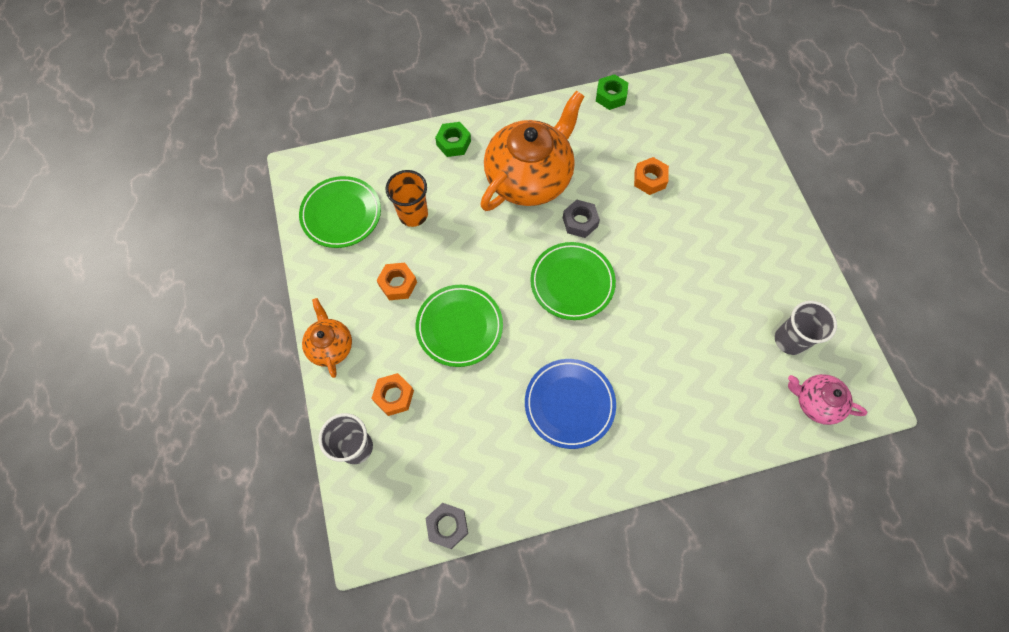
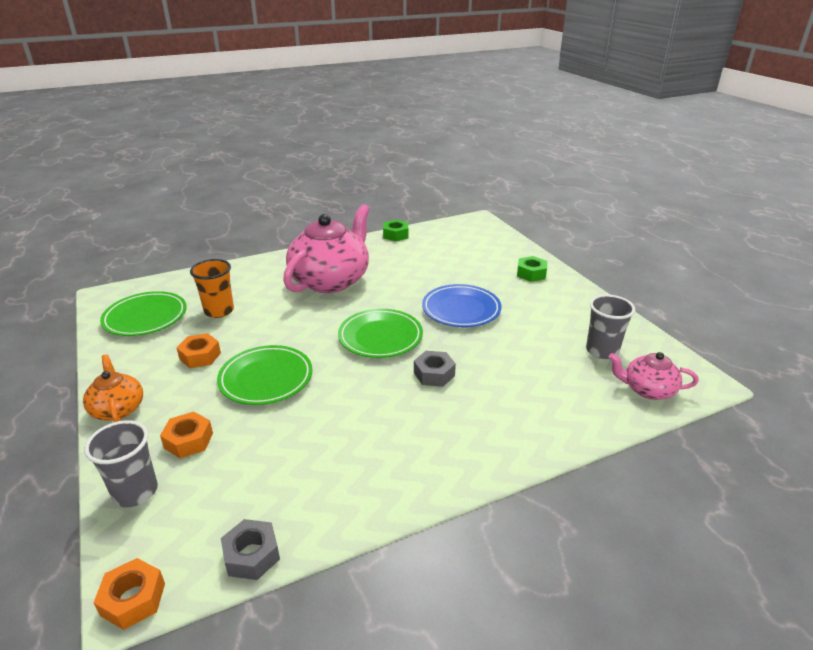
camera: 10 degrees left, 35 degrees down
(453, 143) = (259, 268): green nut -> green nut (531, 274)
(529, 177) = (331, 280): orange teapot -> pink teapot
(569, 404) = (392, 422): blue plate -> blue plate (461, 309)
(580, 222) = (381, 300): grey nut -> grey nut (434, 374)
(649, 179) = (439, 272): orange nut -> orange nut (133, 599)

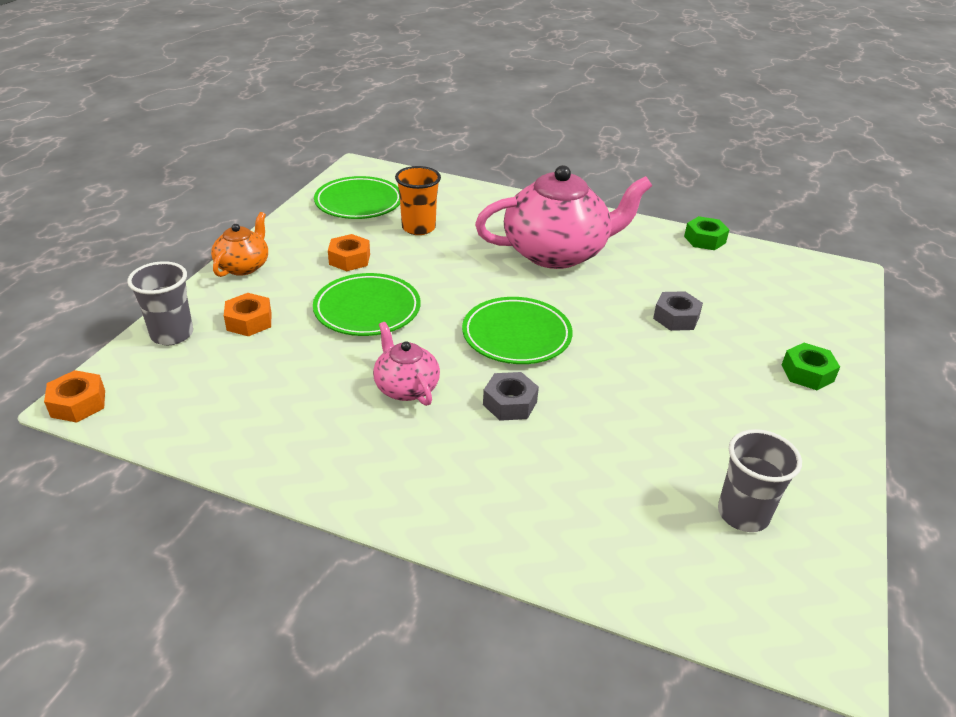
camera: 45 degrees right, 5 degrees up
(252, 555) = (167, 434): grey nut -> grey nut (676, 317)
(461, 309) = (645, 360): blue plate -> none
(647, 390) = (725, 595): pink teapot -> pink teapot (406, 387)

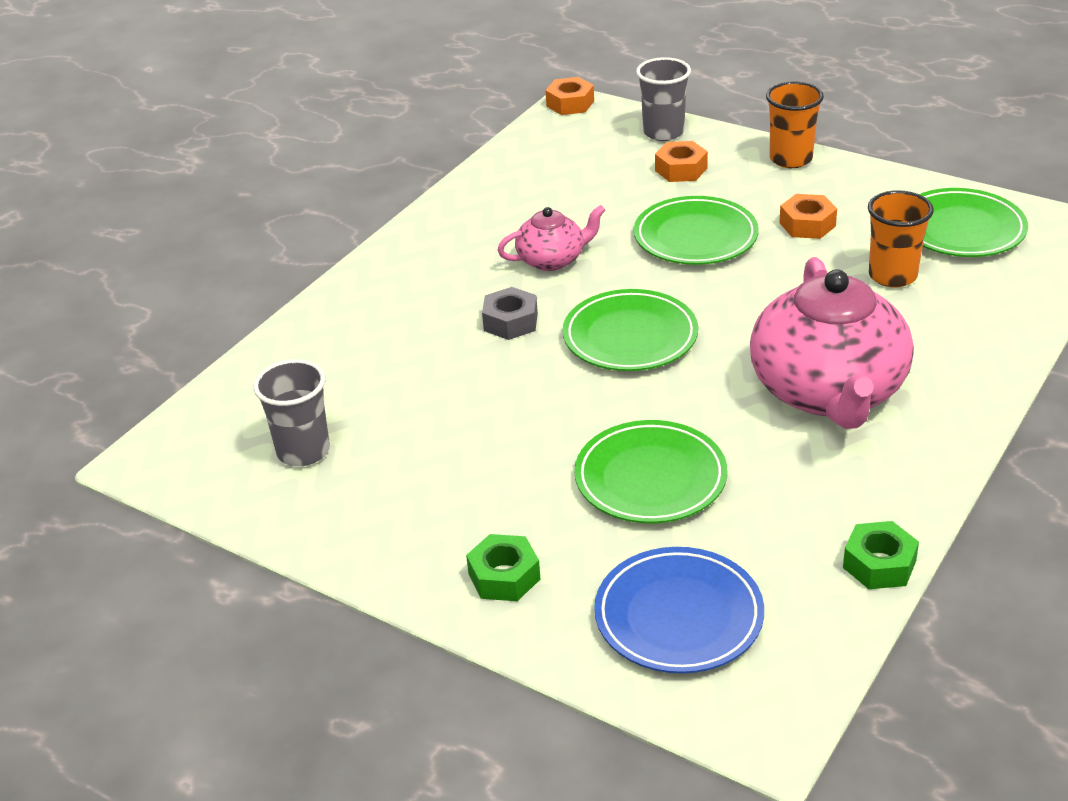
camera: 105 degrees right, 0 degrees up
(243, 266) = (791, 159): orange teapot -> orange cup
(676, 317) = (650, 478): grey nut -> green plate
(790, 302) = (678, 616): none -> blue plate

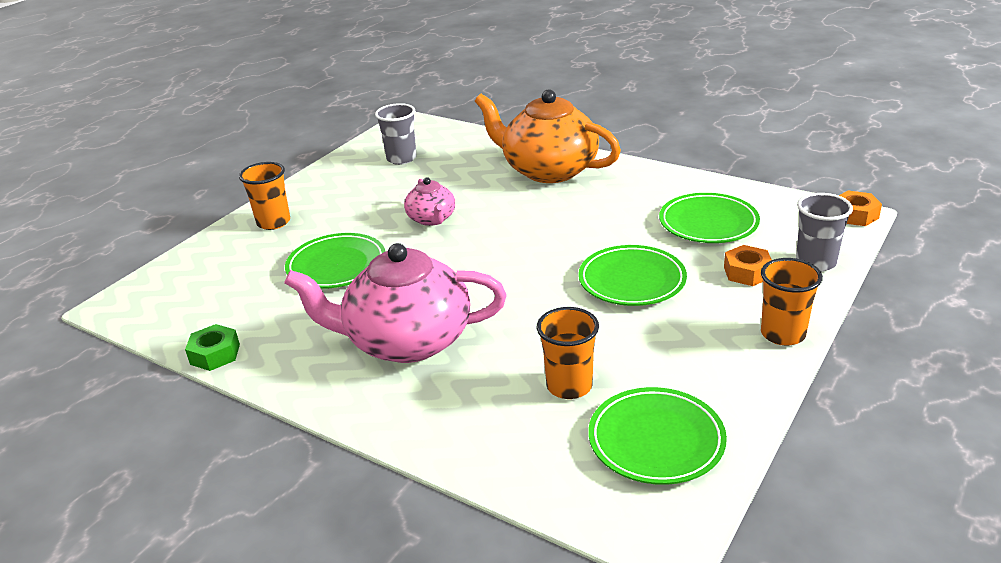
camera: 90 degrees right, 5 degrees down
(398, 299) = (548, 170): none -> orange teapot
(504, 576) = (273, 222): green nut -> orange cup
(510, 322) = (518, 209): grey nut -> none
(552, 259) = (596, 220): pink teapot -> pink teapot (432, 219)
(630, 337) = (493, 254): green plate -> green plate (708, 223)
(678, 616) = (213, 277): blue plate -> none
(807, 224) = (657, 340): orange nut -> none

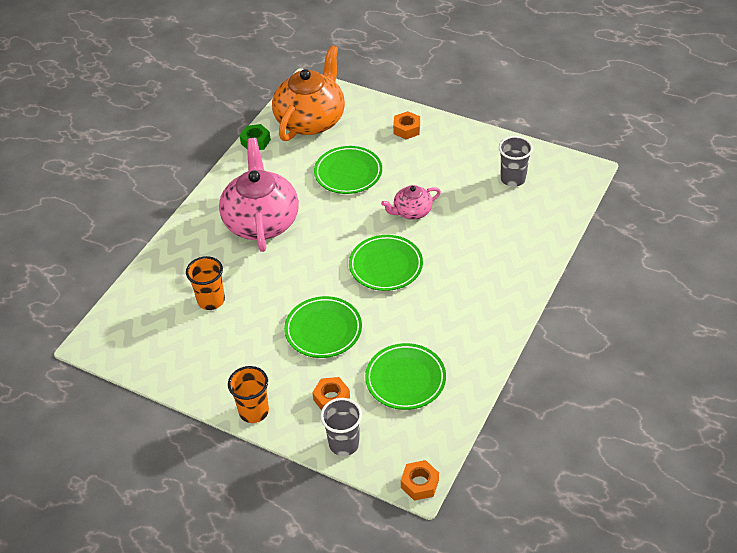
camera: 85 degrees right, 15 degrees up
(273, 222) = (406, 129): orange cup -> orange nut
(548, 170) = (496, 274): orange teapot -> orange teapot (311, 120)
(656, 440) = (160, 341): green plate -> green plate (386, 266)

